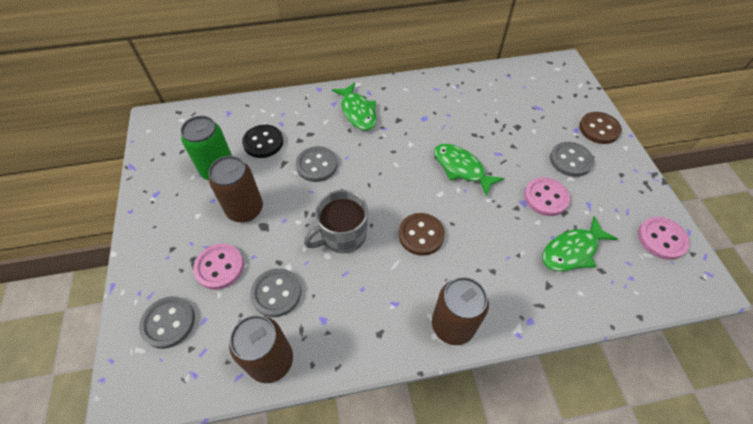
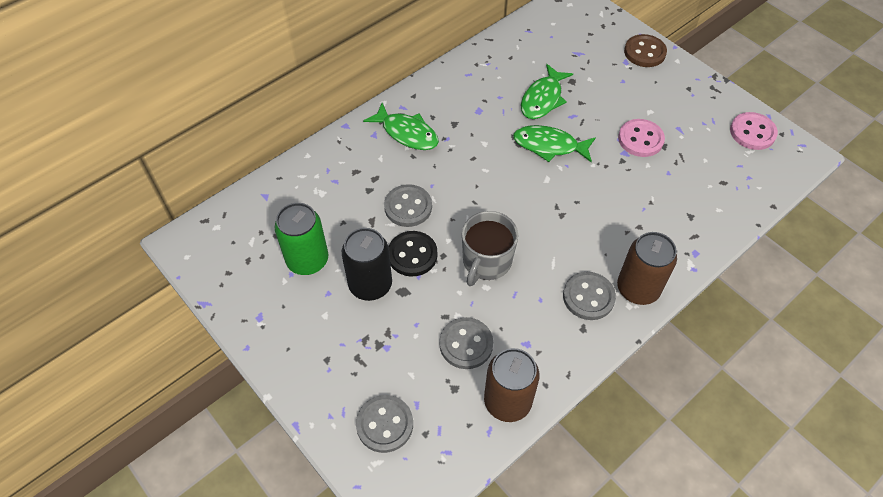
camera: 30 degrees left, 0 degrees up
(219, 267) = (391, 350): pink button -> none
(245, 209) = (370, 285): brown can -> black can
(263, 142) = (332, 209): black button -> black button (412, 255)
(421, 235) = (557, 226): brown button -> none
(570, 160) = (639, 94): grey button -> grey button (588, 297)
(572, 251) = (691, 177): green fish -> green fish (543, 99)

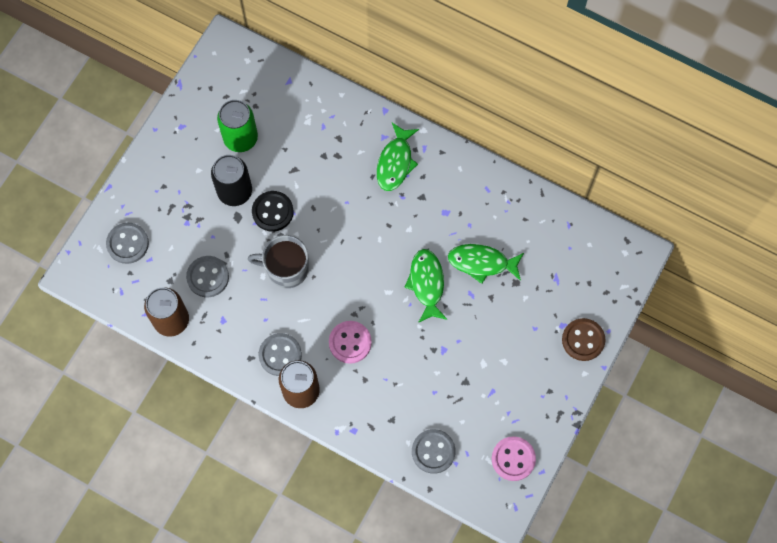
camera: 70 degrees right, 15 degrees up
(408, 207) = (317, 192): grey button -> grey button (433, 451)
(640, 139) = (465, 360): pink button -> pink button (350, 342)

